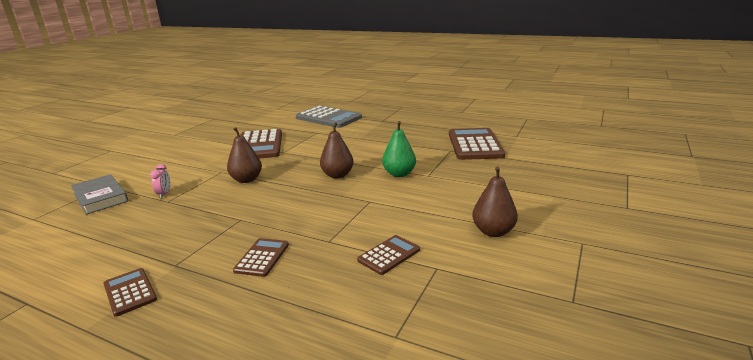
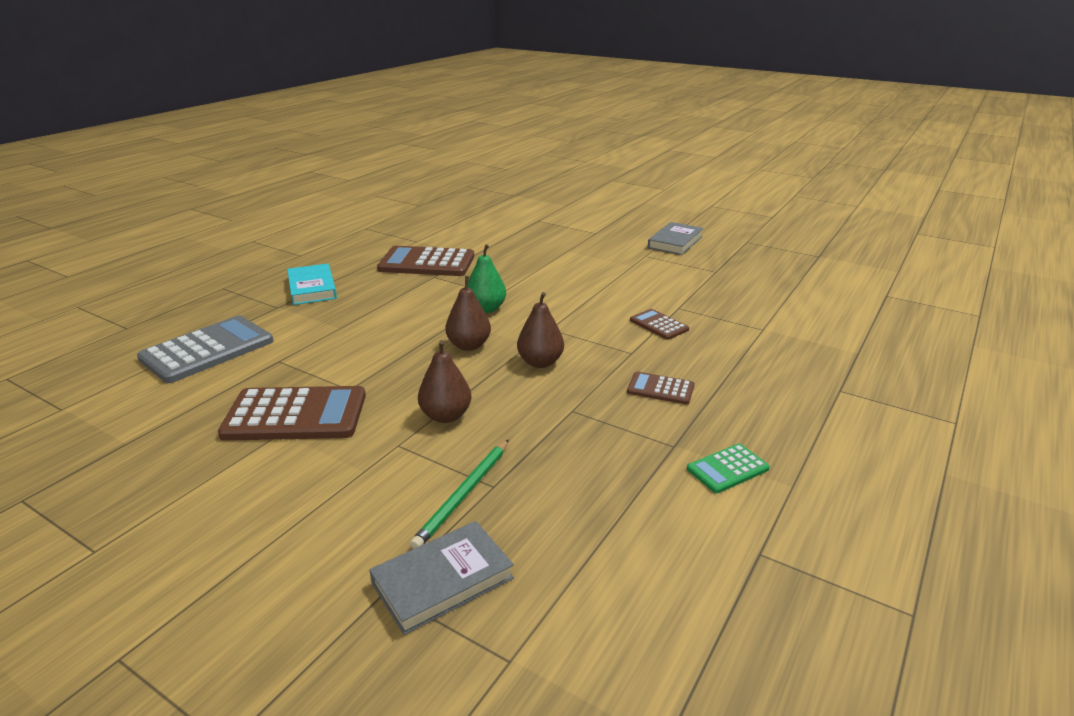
camera: 85 degrees left, 5 degrees up
(130, 292) = (727, 469): brown calculator -> green calculator
(164, 194) = (463, 495): pink clock -> green pencil
(412, 123) = (312, 288): none -> turquoise book
(493, 232) = (625, 281): brown pear -> brown pear (540, 362)
(657, 265) = (675, 242): none -> grey book

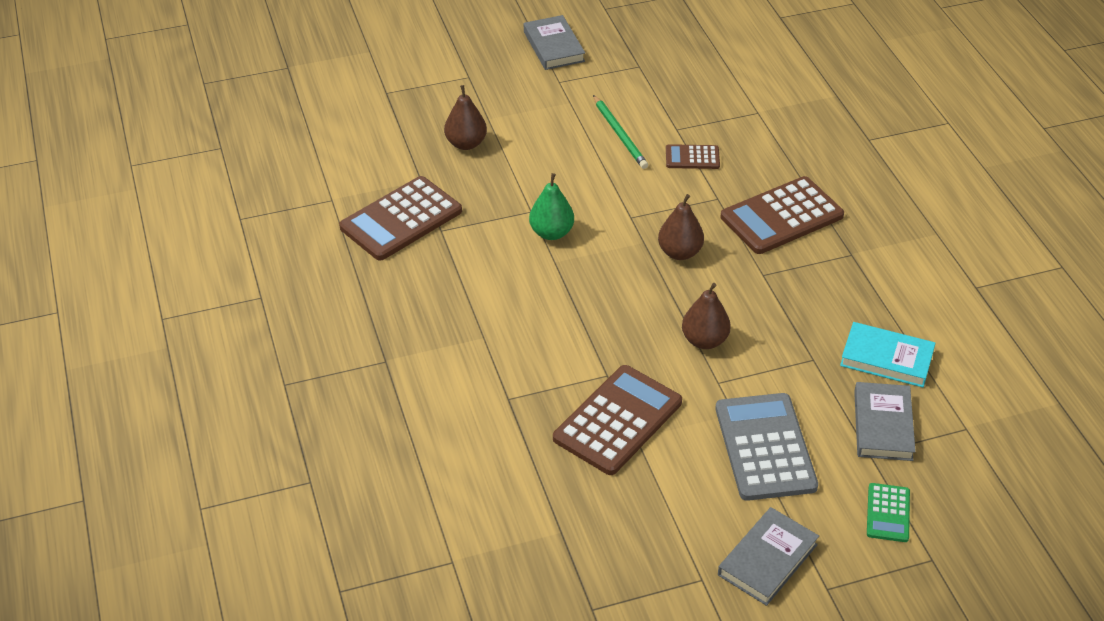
camera: 50 degrees left, 15 degrees up
(148, 585) = (767, 559): none -> grey book
(207, 350) = (433, 437): grey calculator -> grey calculator (765, 447)
(312, 288) = (367, 321): turquoise book -> turquoise book (886, 358)
(463, 495) = (809, 377): green pencil -> green pencil (620, 134)
(469, 345) = (608, 276): brown pear -> brown pear (466, 143)
(660, 389) = (781, 216): brown calculator -> brown calculator, size x1.96
(727, 469) = (897, 248): green calculator -> green calculator (888, 513)

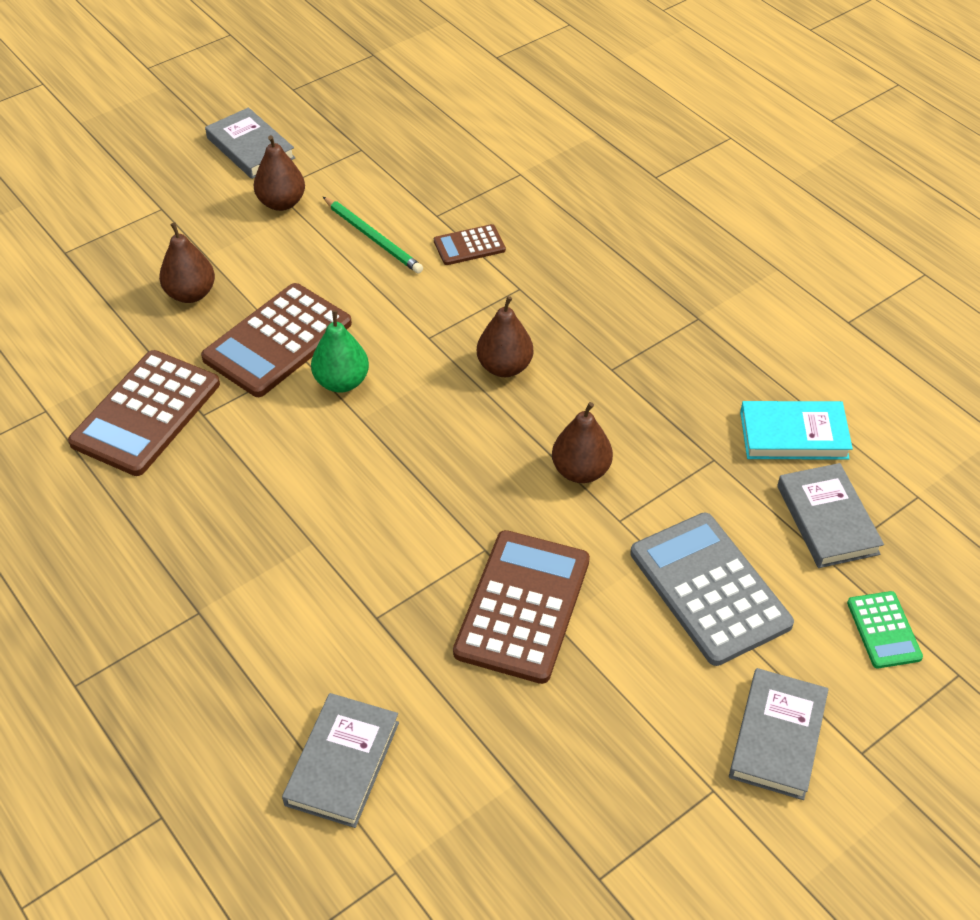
camera: 20 degrees left, 5 degrees up
(444, 484) = (342, 763): none -> grey book
(560, 93) = (281, 203): none -> brown pear
(781, 216) = (601, 292): brown calculator -> brown calculator (277, 341)

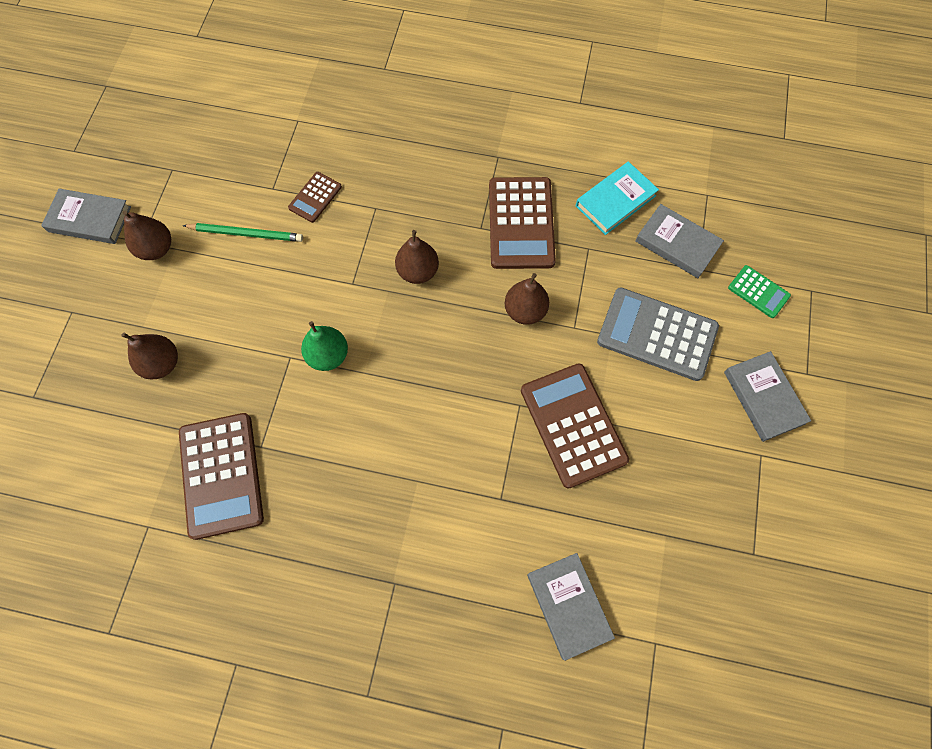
camera: 40 degrees left, 20 degrees up
(277, 341) = (257, 356): brown calculator -> brown calculator (521, 223)

